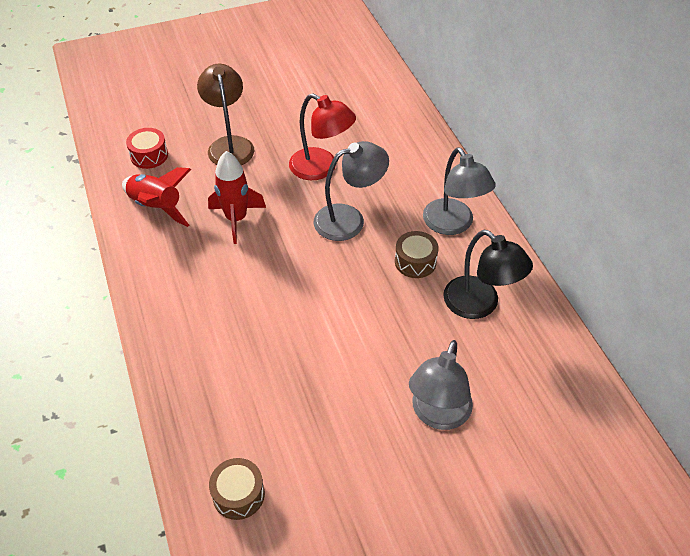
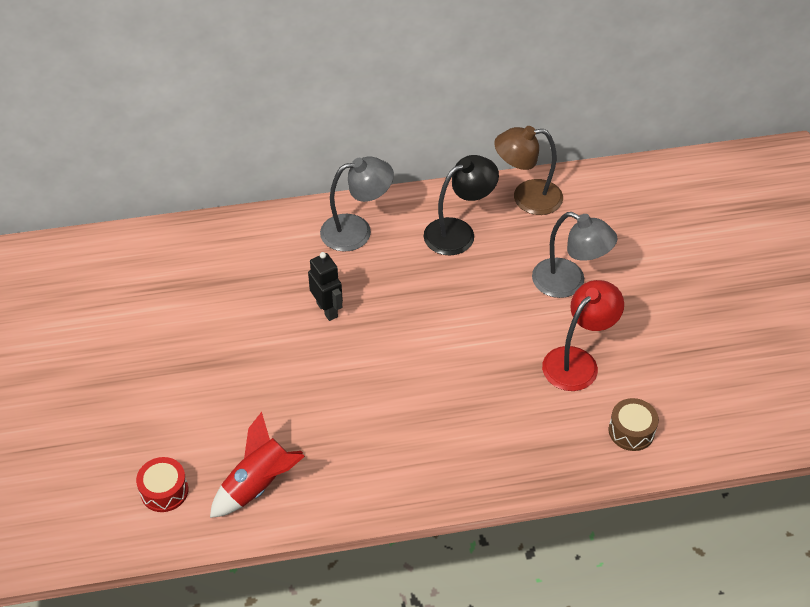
camera: 80 degrees left, 0 degrees up
(229, 145) = (174, 405): brown lamp -> brown lamp (526, 198)
(236, 219) = (300, 408): red rocket -> none
(321, 168) = (243, 323): red lamp -> red lamp (577, 361)
(349, 219) = (327, 310): grey lamp -> black robot
(415, 262) = (397, 267): brown drum -> none

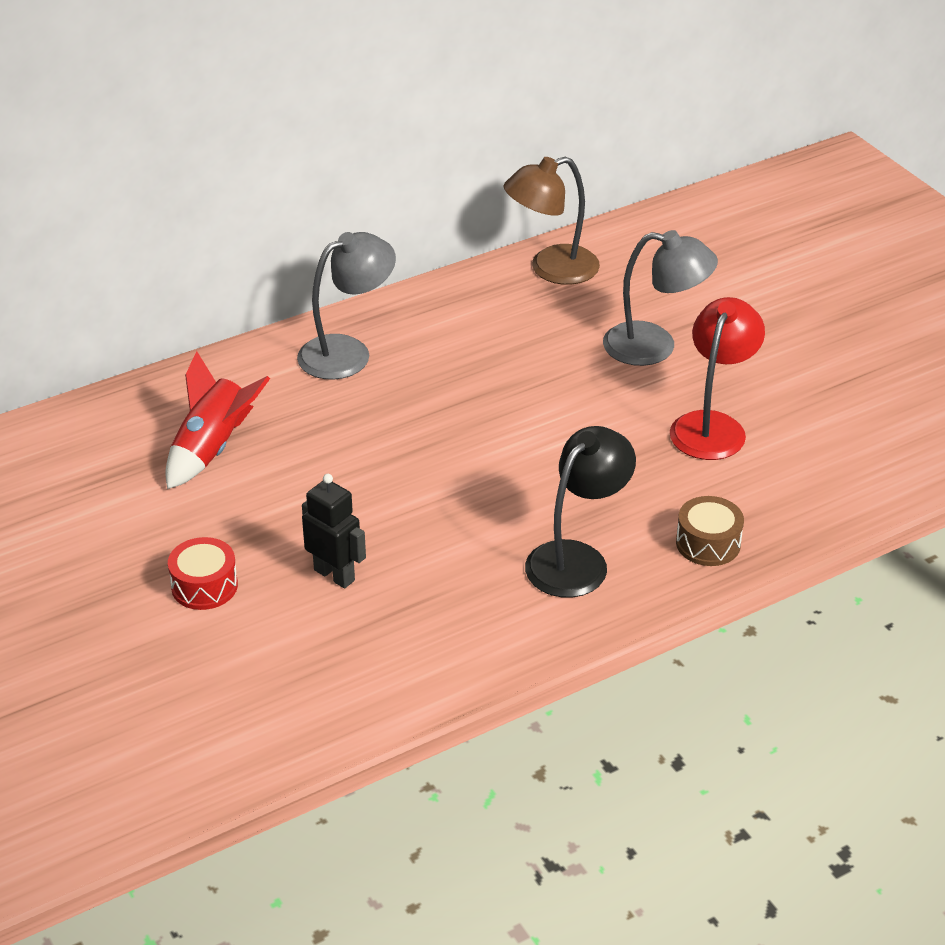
camera: 20 degrees left, 10 degrees down
(164, 491) = (240, 708): red drum -> red drum (204, 586)
(259, 485) = (370, 665): red rocket -> red rocket (213, 448)
(327, 310) = (356, 447): black robot -> black robot (334, 575)
(458, 232) = (484, 324): black lamp -> black lamp (577, 559)
(631, 431) = (820, 482): brown drum -> brown drum (708, 543)

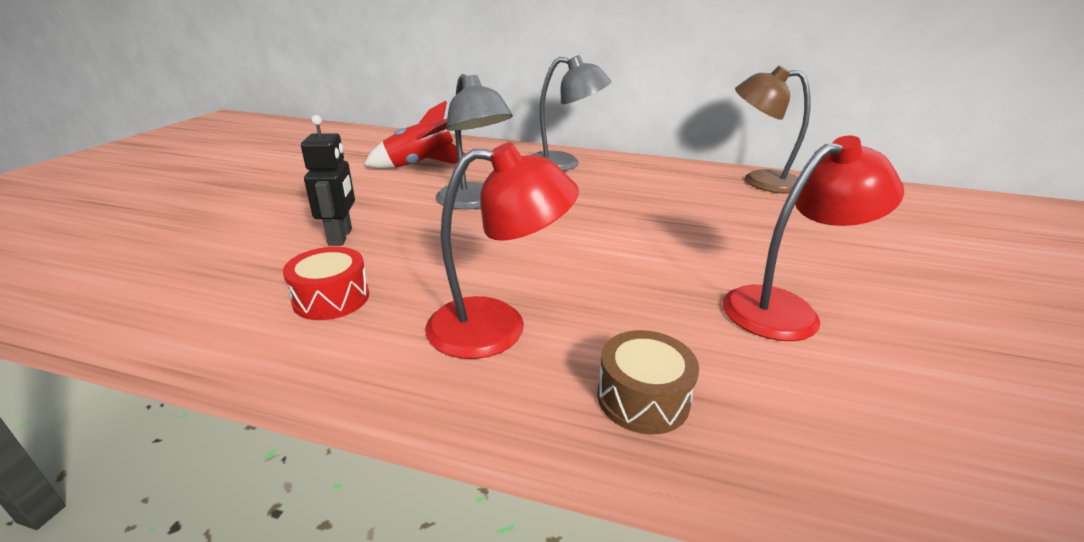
camera: 45 degrees right, 10 degrees down
(204, 586) = (282, 205): red drum -> red drum (331, 298)
(577, 559) = (497, 327): black lamp -> red lamp
(654, 346) = (793, 241): grey lamp -> grey lamp (473, 202)

